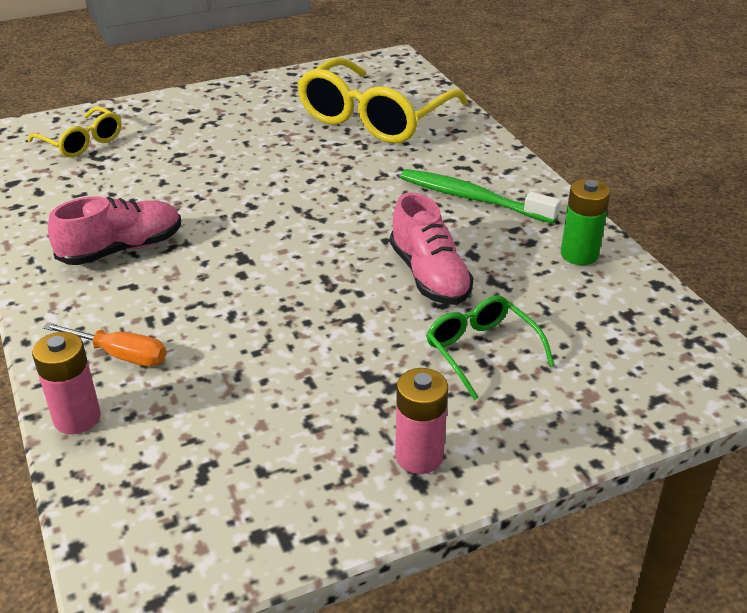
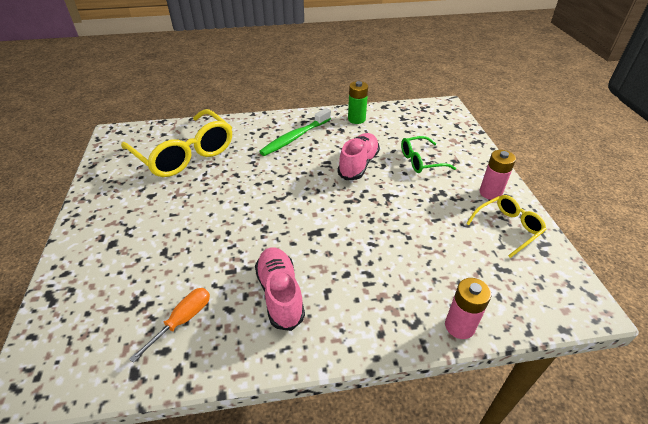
camera: 75 degrees left, 5 degrees up
(82, 142) = (97, 315): yellow glasses -> yellow glasses (508, 228)
(120, 355) = (401, 301): orange screwdriver -> orange screwdriver (182, 320)
(429, 276) = (358, 164): pink shoe -> pink shoe turned 60 degrees counterclockwise

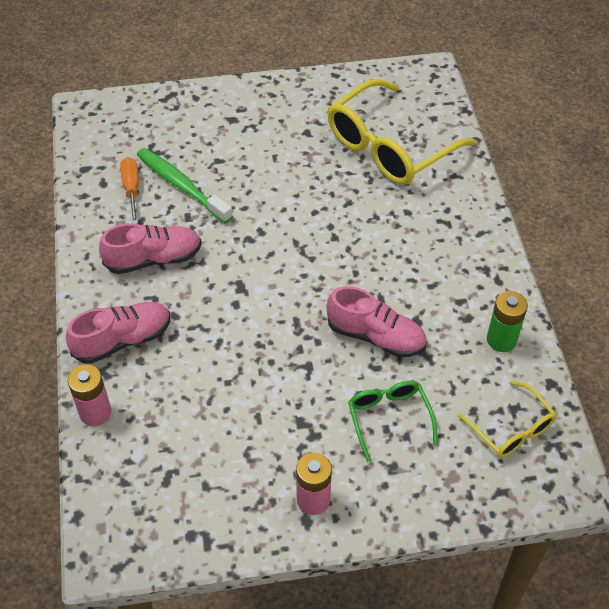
camera: 90 degrees right, 10 degrees up
(182, 320) = (132, 190): orange screwdriver -> orange screwdriver turned 135 degrees counterclockwise
(295, 137) = (438, 260): green toothbrush -> green toothbrush (181, 185)
(377, 311) = (123, 340): none -> pink shoe
(508, 228) = (239, 503): yellow glasses -> yellow glasses (511, 429)

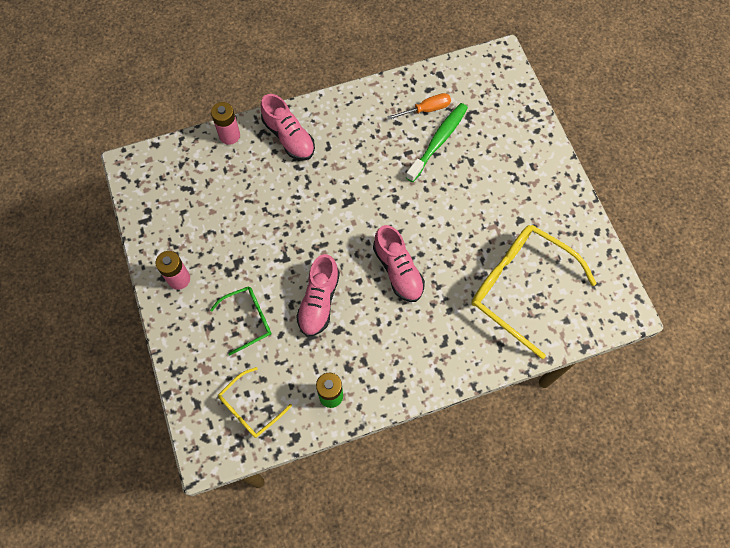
camera: 80 degrees right, 15 degrees up
(153, 259) = (363, 139): pink shoe -> pink shoe (398, 270)

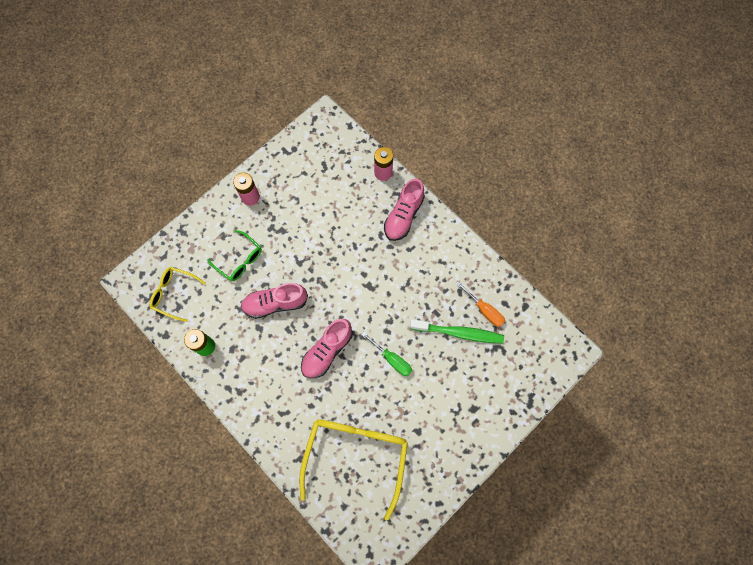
camera: 65 degrees right, 5 degrees up
(436, 213) = (391, 359): none -> green screwdriver

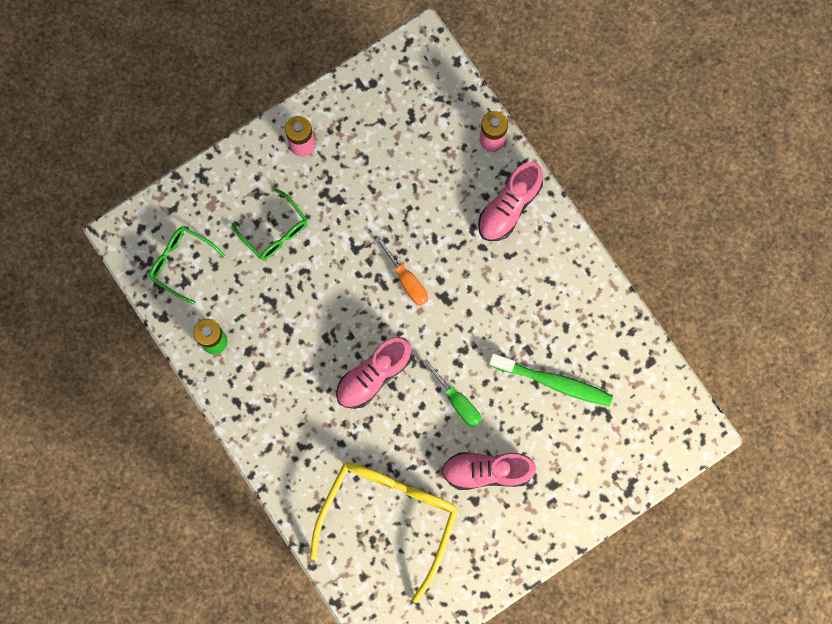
camera: 10 degrees right, 5 degrees up
(174, 294) = (181, 263): yellow glasses -> green glasses
(275, 303) = (315, 299): pink shoe -> pink shoe (487, 471)
(484, 310) = (594, 357): orange screwdriver -> orange screwdriver (406, 280)

